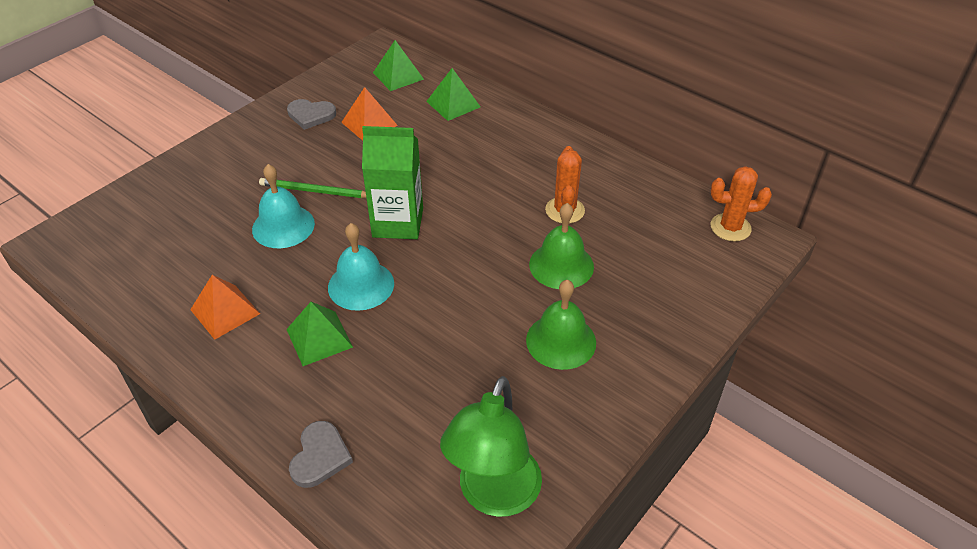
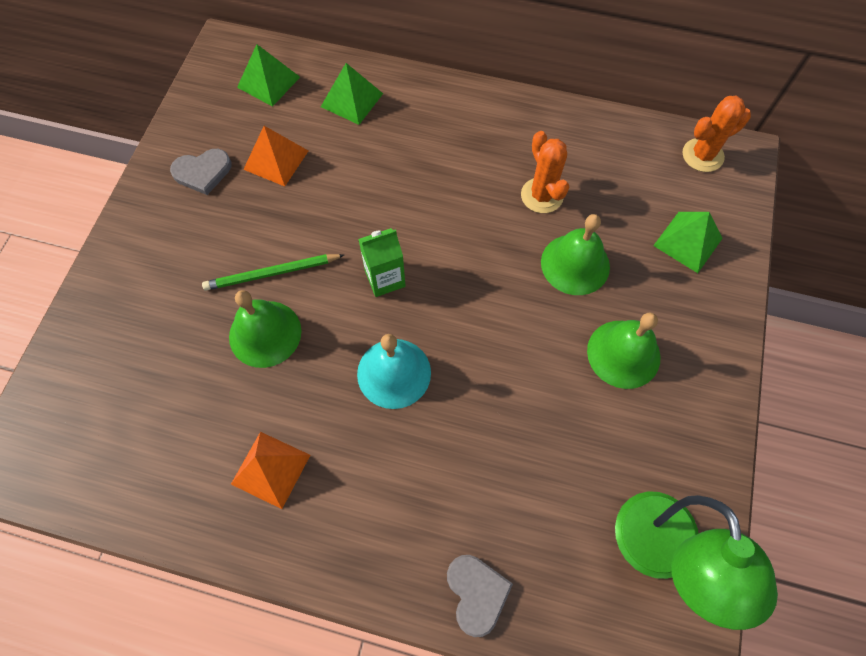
camera: 25 degrees left, 20 degrees up
(283, 226) = (265, 333): turquoise bell -> green bell
(319, 338) = (391, 456): green pyramid -> green pyramid (688, 242)
(398, 222) = (385, 278): green carton -> green carton, size x0.62

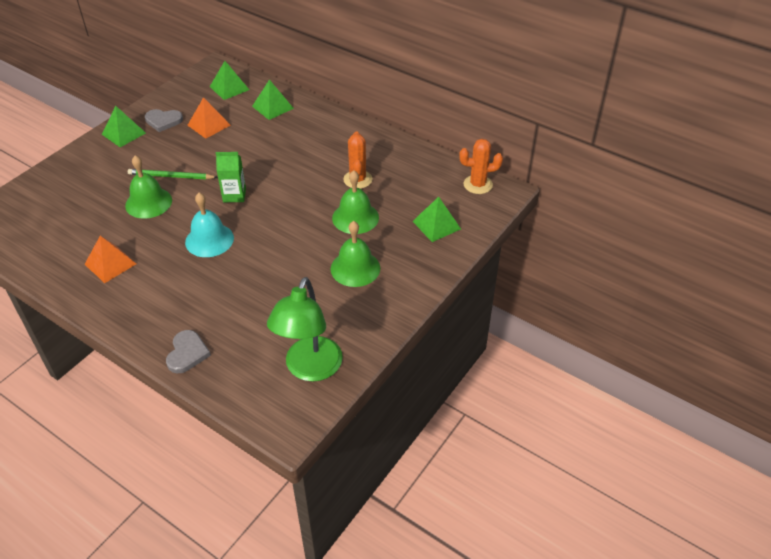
camera: 20 degrees right, 20 degrees down
(154, 214) = (124, 133): none -> green pyramid

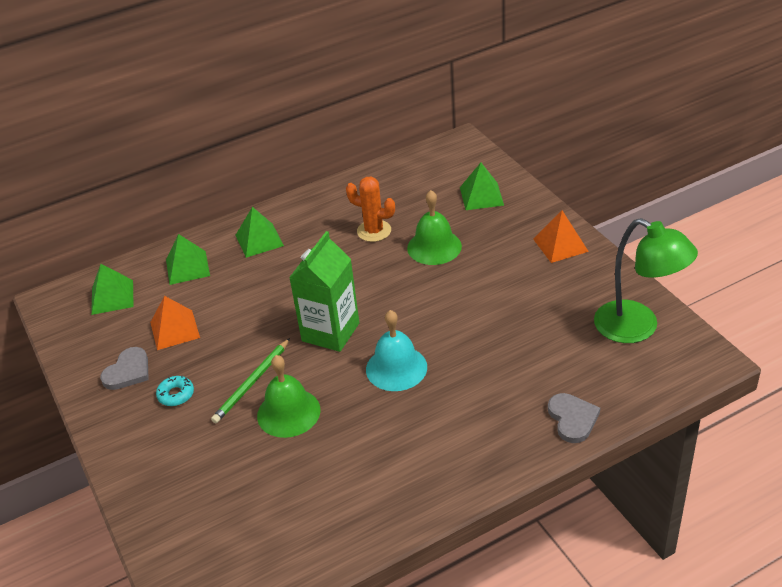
camera: 60 degrees left, 5 degrees down
(110, 264) = (383, 467): orange pyramid -> orange pyramid (560, 245)
(124, 133) = (121, 416): green pyramid -> green pyramid (259, 240)
(149, 148) = (176, 395): none -> turquoise donut
(187, 353) = (572, 419): grey heart -> grey heart turned 45 degrees clockwise
(234, 195) = (330, 332): green carton -> green carton, size x1.61
(355, 268) = (511, 264): green bell -> none
(478, 185) = (440, 155): orange cactus -> none

